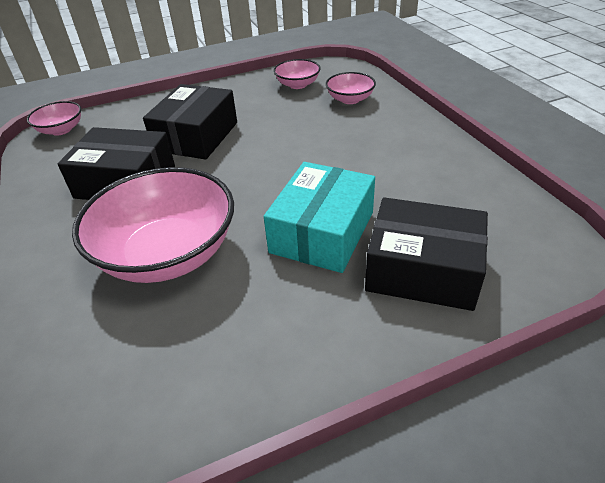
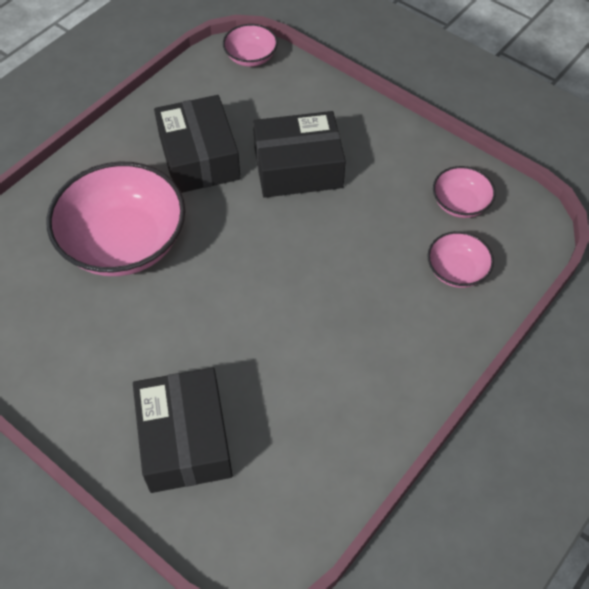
camera: 60 degrees right, 15 degrees up
(322, 232) = (200, 341): turquoise box -> none

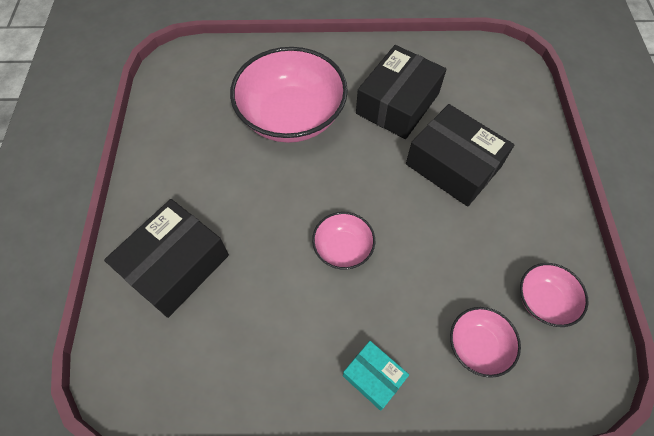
camera: 50 degrees right, 5 degrees up
(251, 57) = (511, 67): pink bowl -> pink bowl (343, 248)
(421, 356) = (374, 377): none -> turquoise box

